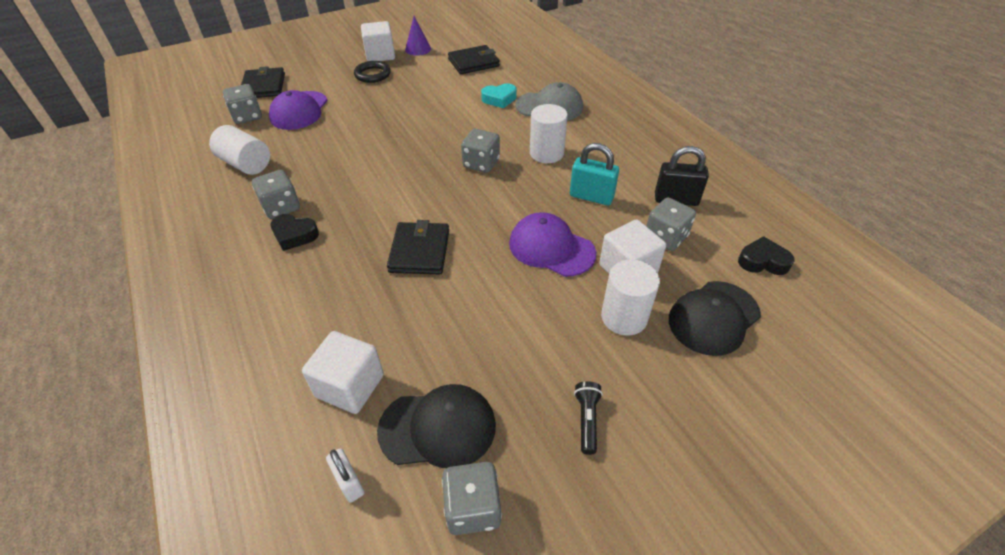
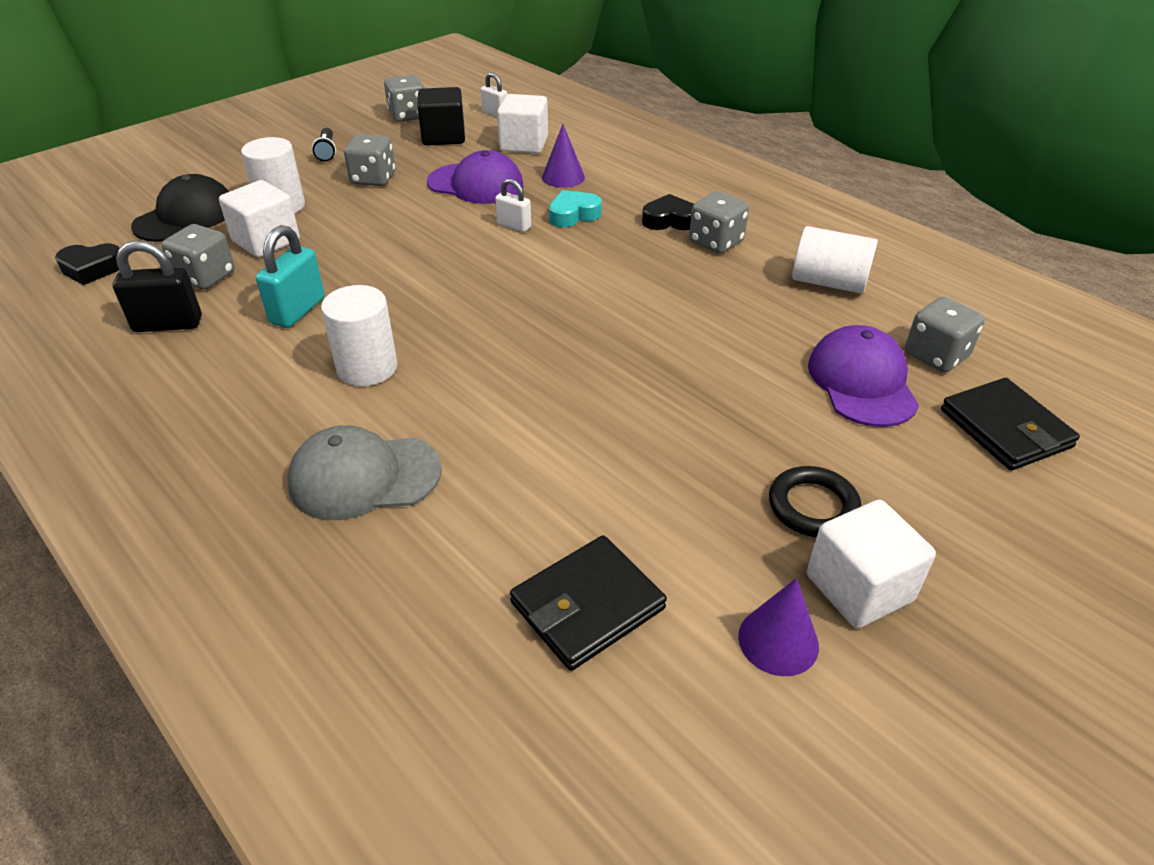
camera: 165 degrees right, 5 degrees down
(343, 311) = (563, 177): none -> purple cone
(419, 251) = (514, 226): black wallet -> white padlock
(438, 428) = (443, 137): black cap -> black cube
(481, 164) = (475, 334): grey dice -> grey dice (373, 179)
(499, 99) = (480, 479): turquoise heart -> turquoise heart (573, 215)
(551, 248) = (357, 248): purple cap -> purple cap (476, 184)
(591, 197) = (297, 311): turquoise padlock -> turquoise padlock turned 75 degrees counterclockwise

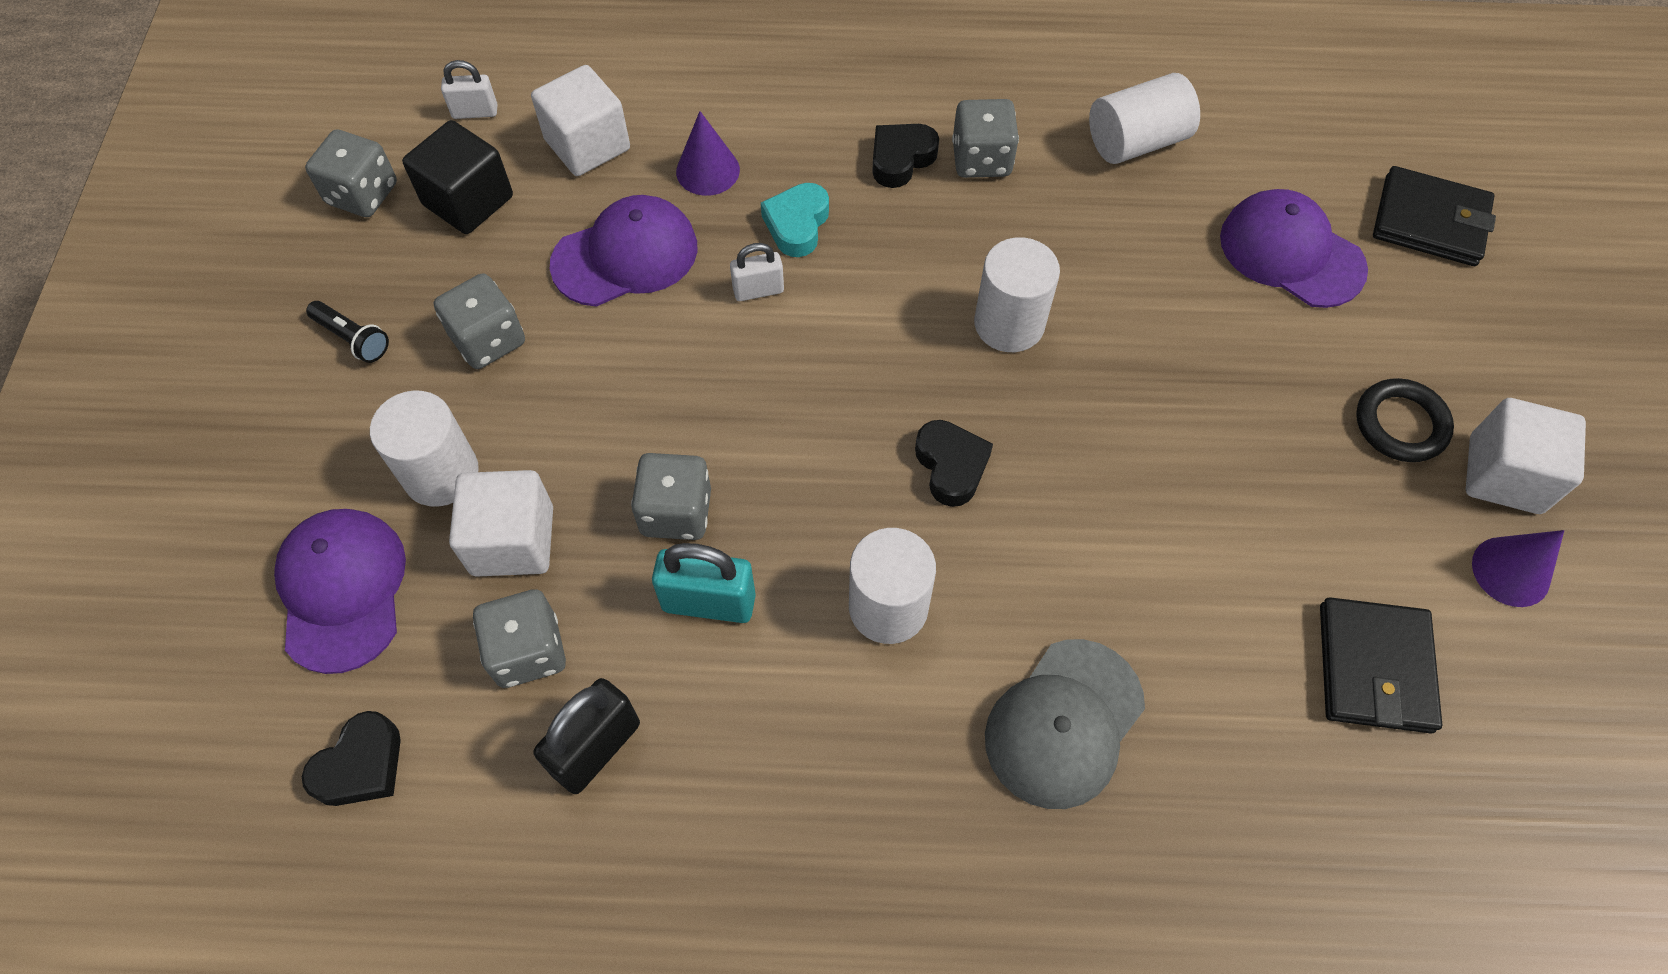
camera: 45 degrees left, 20 degrees up
(186, 216) = (342, 590): black cap -> purple cap
(297, 311) = (709, 602): turquoise padlock -> turquoise padlock turned 60 degrees counterclockwise
(492, 339) = (951, 466): none -> black heart
(621, 308) = (1009, 323): none -> white cylinder
(936, 355) = (1307, 173): grey dice -> grey dice (676, 512)

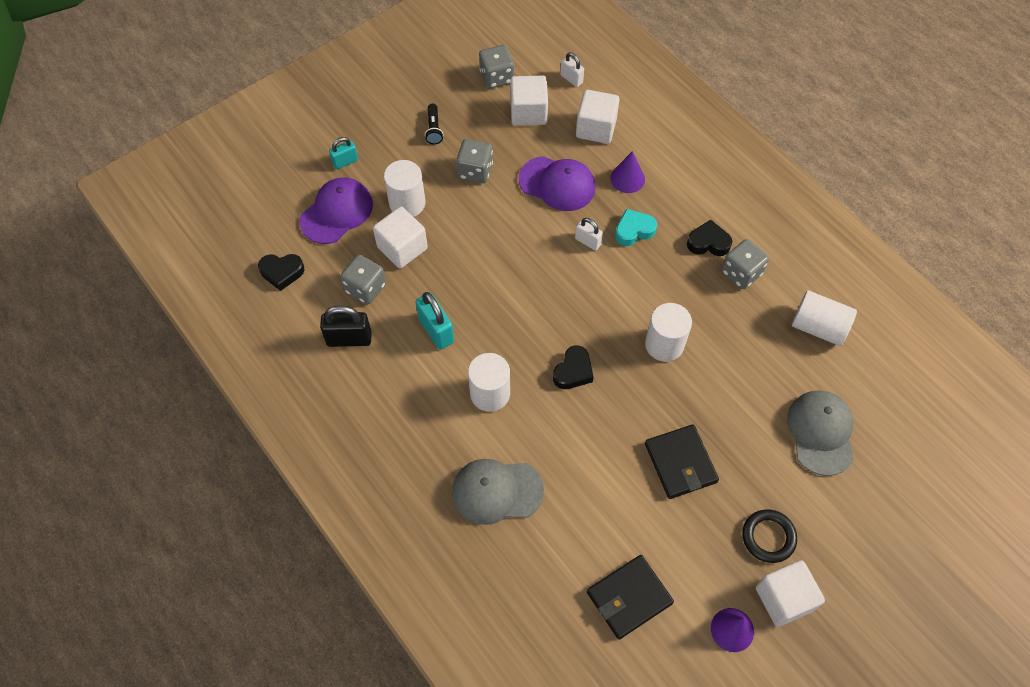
camera: 50 degrees right, 0 degrees up
(264, 506) = (345, 162): none -> turquoise padlock
(468, 201) = (528, 112): black cube -> white cube
(676, 512) = (462, 291): grey dice -> none
(1291, 253) = (821, 432): purple cap -> grey cap
(1429, 221) = (905, 482): black wallet -> black wallet (680, 463)

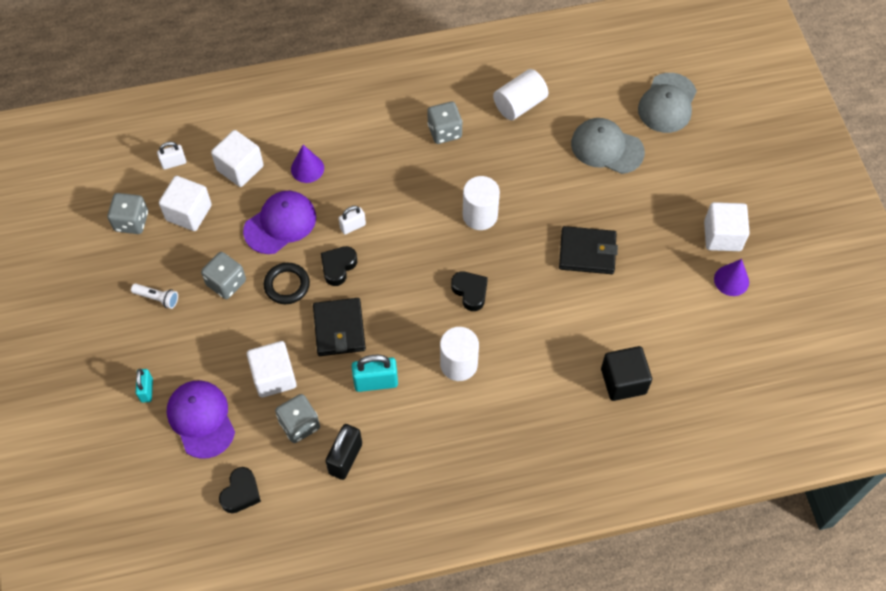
camera: 65 degrees left, 0 degrees up
(407, 203) = (227, 354): white cylinder -> none
(433, 129) = (157, 298): black flashlight -> white flashlight
(497, 491) = (550, 395): grey cap -> grey cap (667, 103)
(548, 558) = (623, 381): none -> black cube
(629, 597) = (679, 338): black wallet -> black wallet (339, 329)
(634, 230) = (361, 187): turquoise heart -> none
(708, 243) = (404, 140): black heart -> black heart (338, 267)
(768, 537) = (672, 222): black ring -> black ring (287, 285)

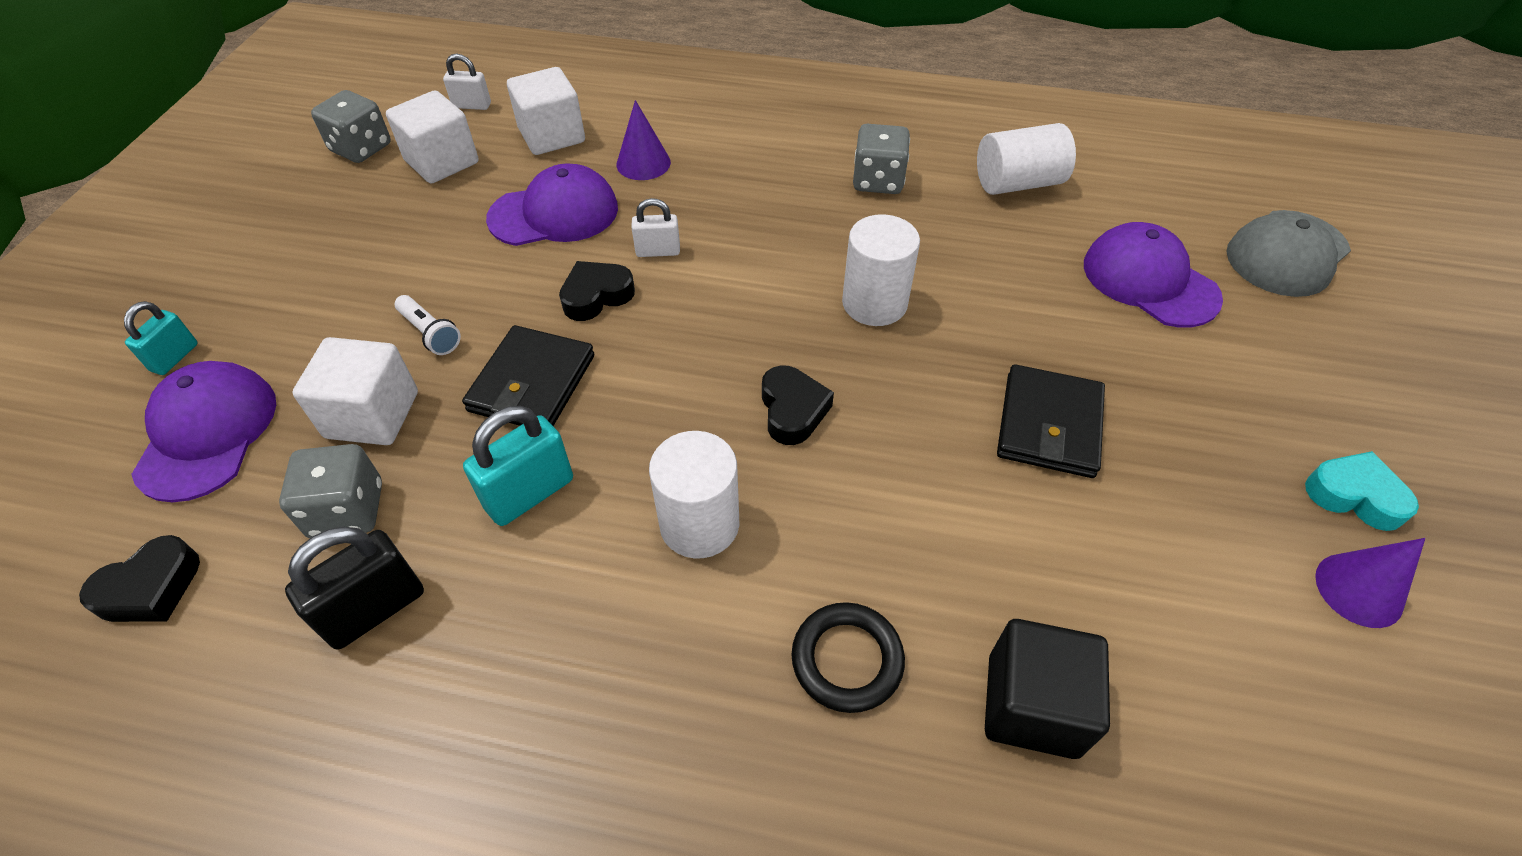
camera: 25 degrees right, 10 degrees down
(157, 298) = (307, 244): white flashlight -> white flashlight (430, 333)
(226, 283) = (417, 259): grey dice -> none
(287, 285) = (500, 292): black ring -> black ring (847, 660)
(376, 382) = (529, 493): turquoise padlock -> turquoise padlock turned 60 degrees counterclockwise
(587, 252) = (1049, 425): black wallet -> black wallet turned 75 degrees clockwise
(607, 148) = (1149, 281): grey cap -> purple cap
(722, 236) = (1354, 496): white cube -> turquoise heart

